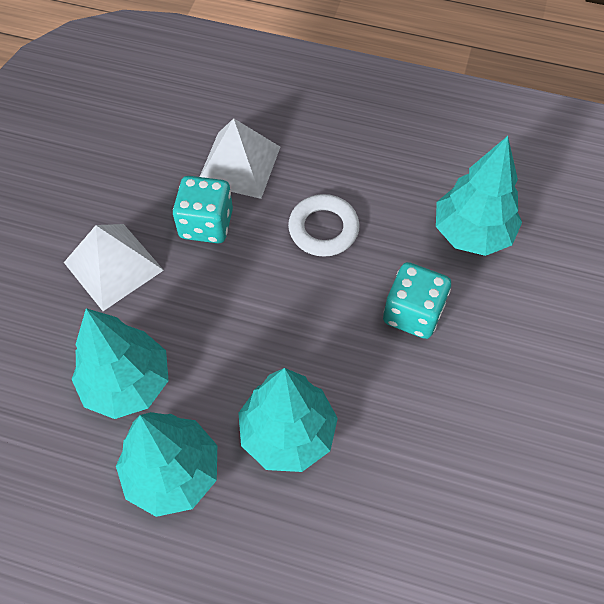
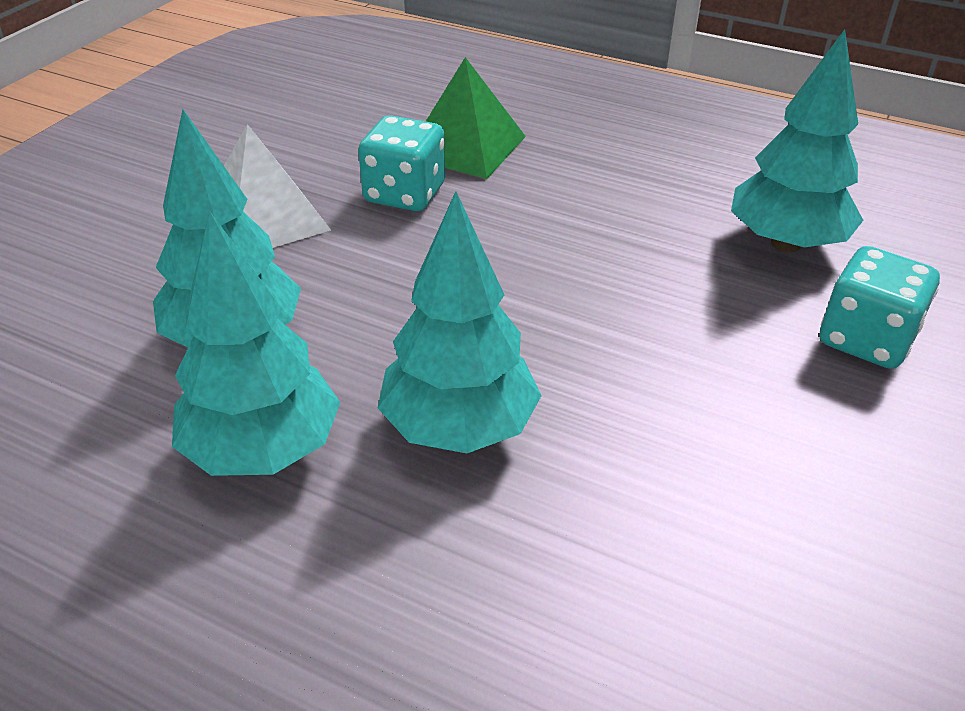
camera: 10 degrees right, 20 degrees down
(239, 165) = (465, 146): white pyramid -> green pyramid
(323, 229) = (567, 216): white ring -> none
(413, 313) = (685, 315): turquoise dice -> turquoise dice (866, 339)

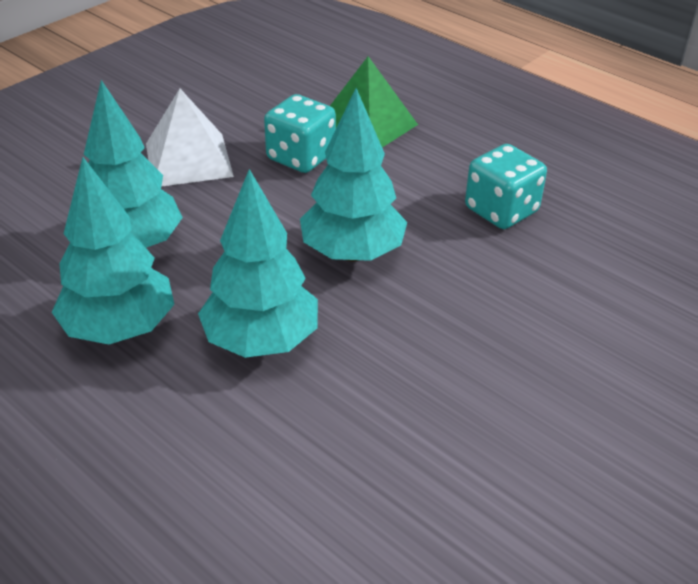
camera: 15 degrees right, 0 degrees up
(786, 243) = (588, 248): turquoise tree -> turquoise tree (352, 253)
(866, 339) = (611, 337): turquoise dice -> turquoise dice (501, 210)

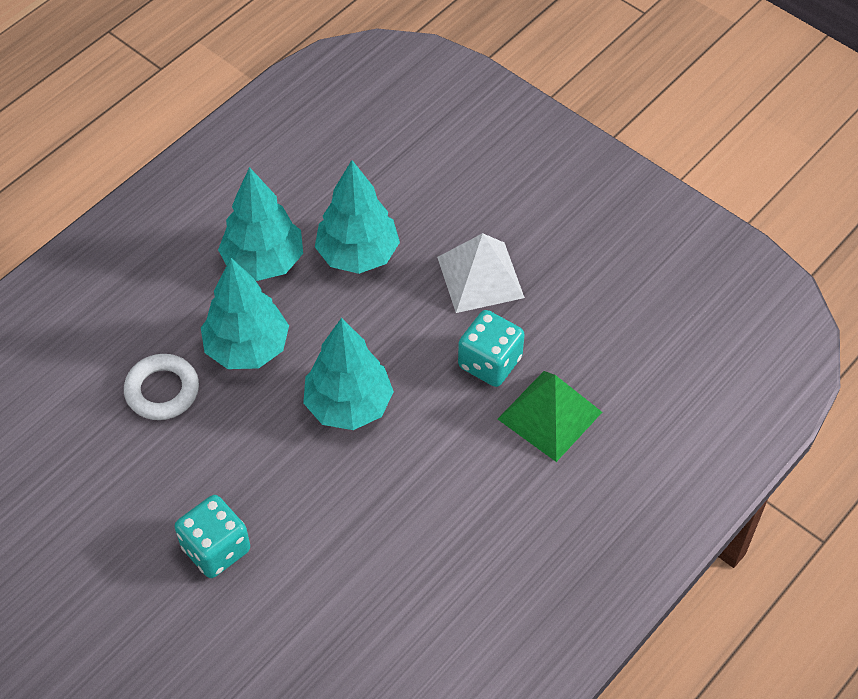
camera: 90 degrees right, 15 degrees up
(325, 427) = (162, 391): none -> white ring
(501, 210) = (411, 525): turquoise dice -> turquoise dice (216, 549)

